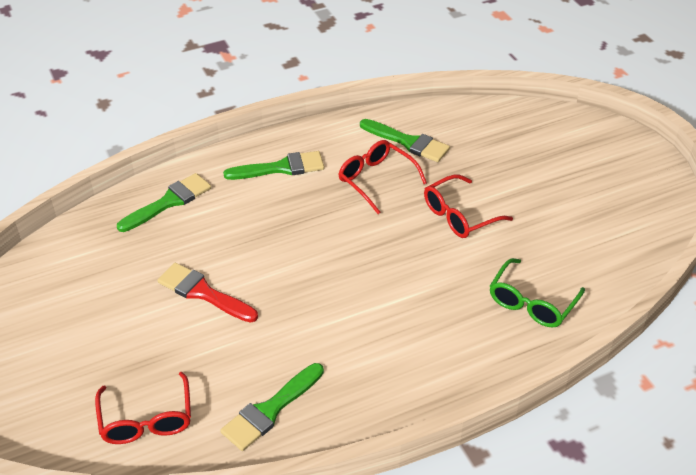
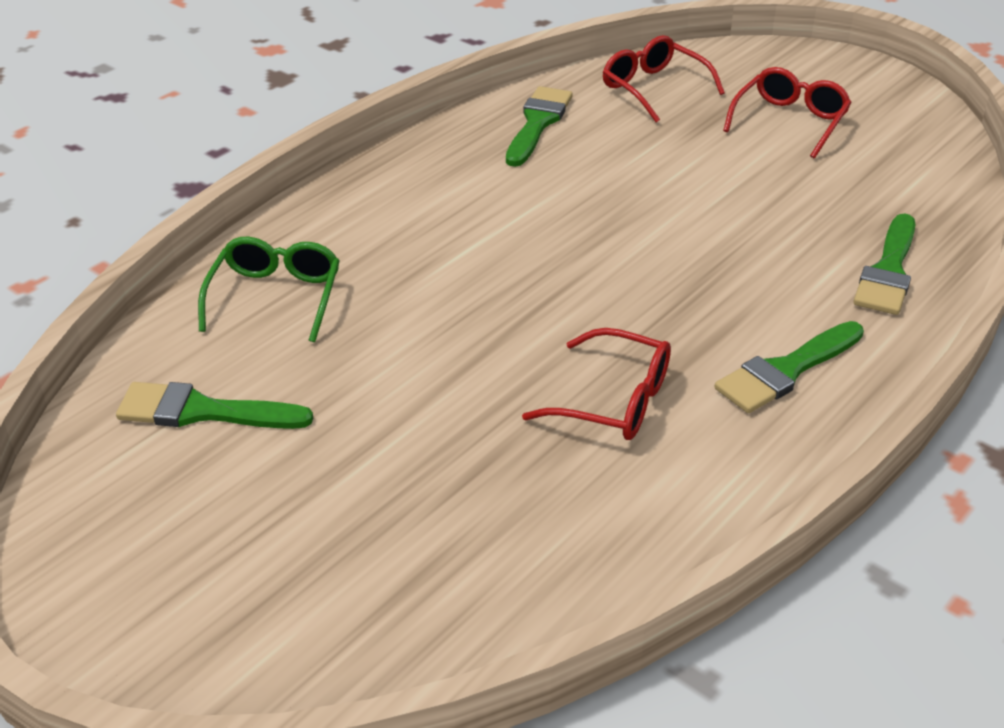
camera: 155 degrees right, 5 degrees down
(203, 293) = (716, 190): red brush -> none
(408, 142) = (609, 494): green brush -> green brush (203, 411)
(460, 215) = (437, 385): red glasses -> red glasses (789, 122)

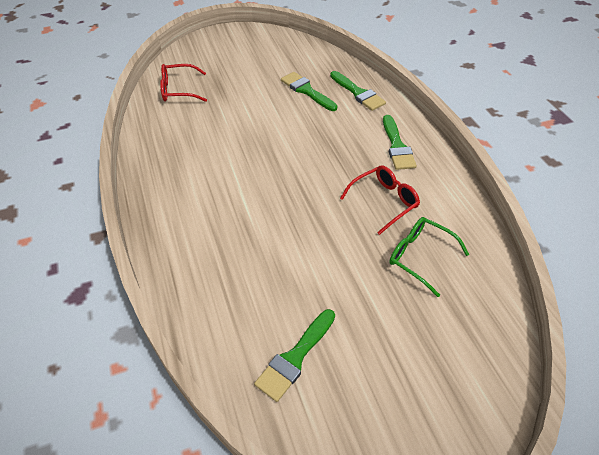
camera: 60 degrees left, 10 degrees up
(275, 298) = (223, 291): green glasses -> green glasses (420, 257)
(537, 123) = (167, 136): green brush -> green brush (306, 91)
(789, 122) = (243, 68): red glasses -> none

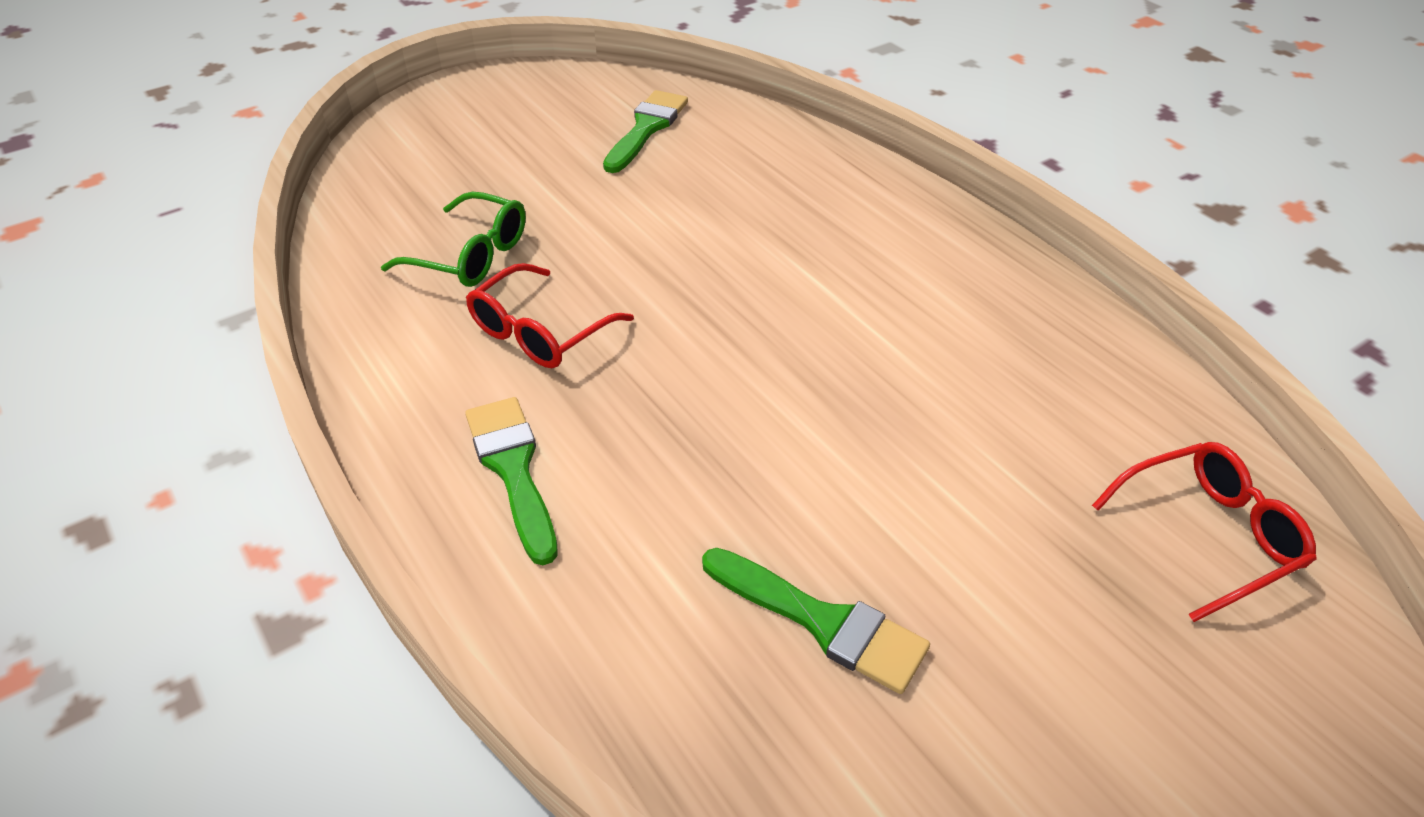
camera: 165 degrees right, 5 degrees down
(358, 93) = (649, 651): green brush -> none

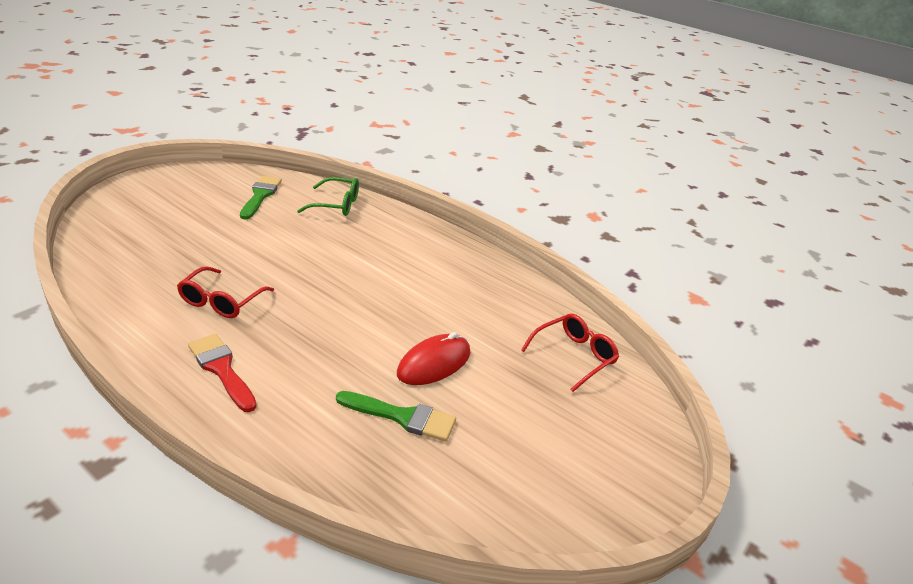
camera: 20 degrees left, 10 degrees down
(470, 255) = (170, 266): green glasses -> green glasses (336, 204)
(513, 469) = (222, 369): green brush -> red brush
(906, 511) = (434, 363): none -> red mouse

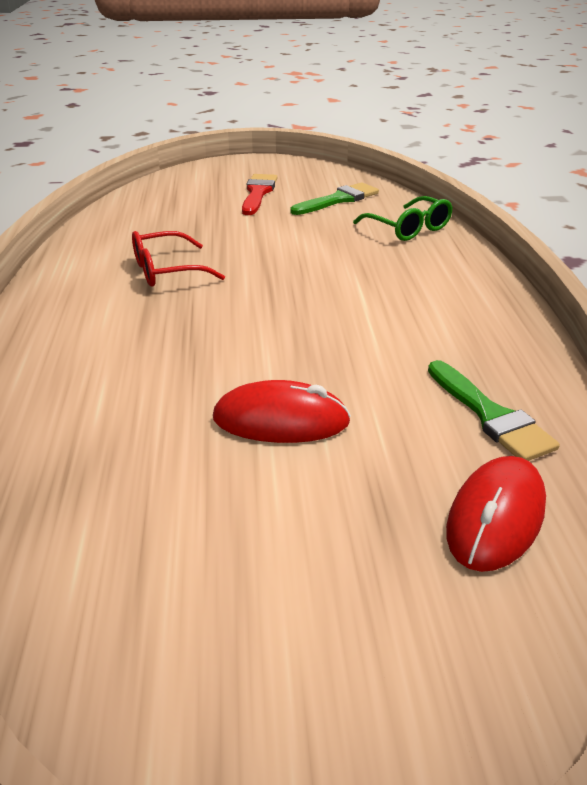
camera: 50 degrees right, 0 degrees up
(222, 369) = (79, 323): red brush -> red brush (258, 193)
(402, 417) = (160, 453): green brush -> green brush (490, 416)
(573, 356) = (495, 517): red glasses -> red mouse

